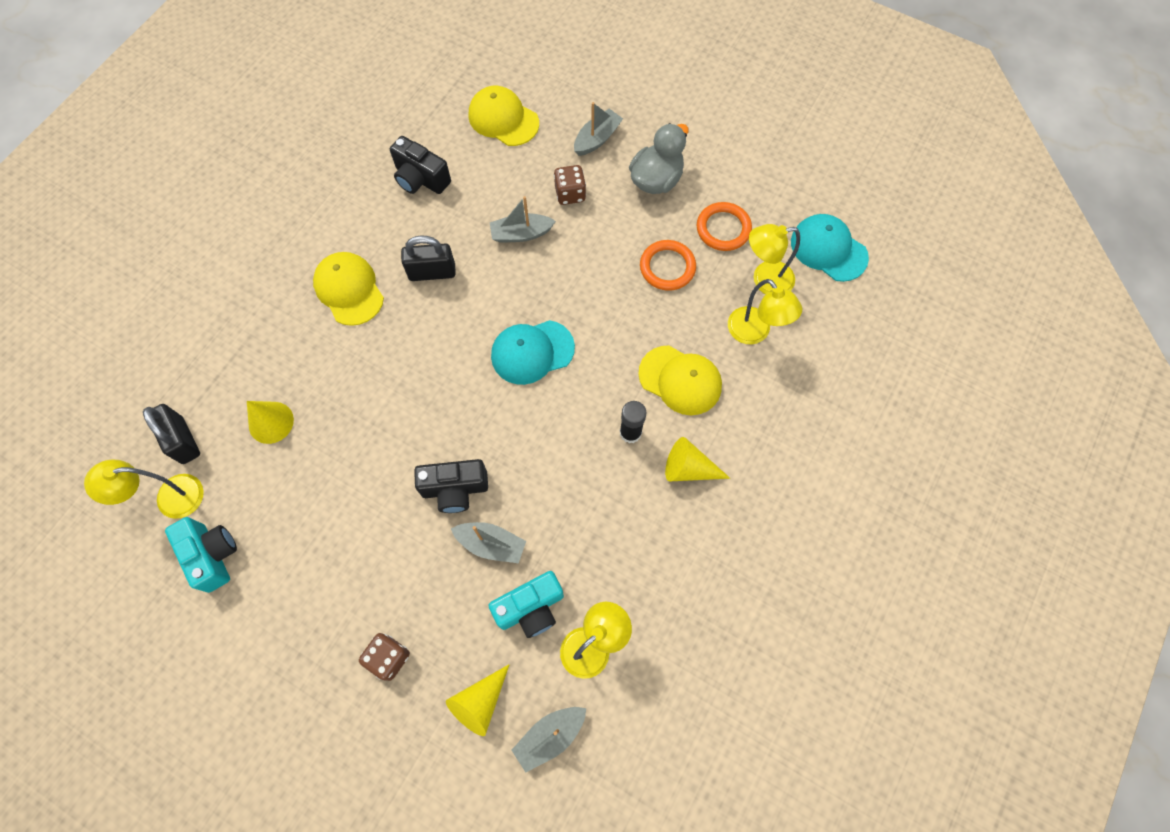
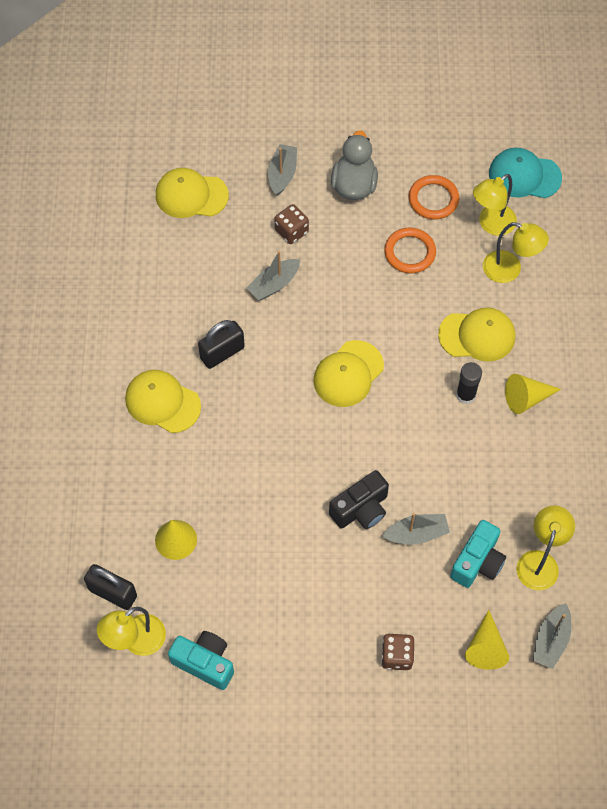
camera: 30 degrees left, 5 degrees down
(421, 179) = (156, 281): black camera -> none
(532, 352) = (348, 374): turquoise cap -> yellow cap

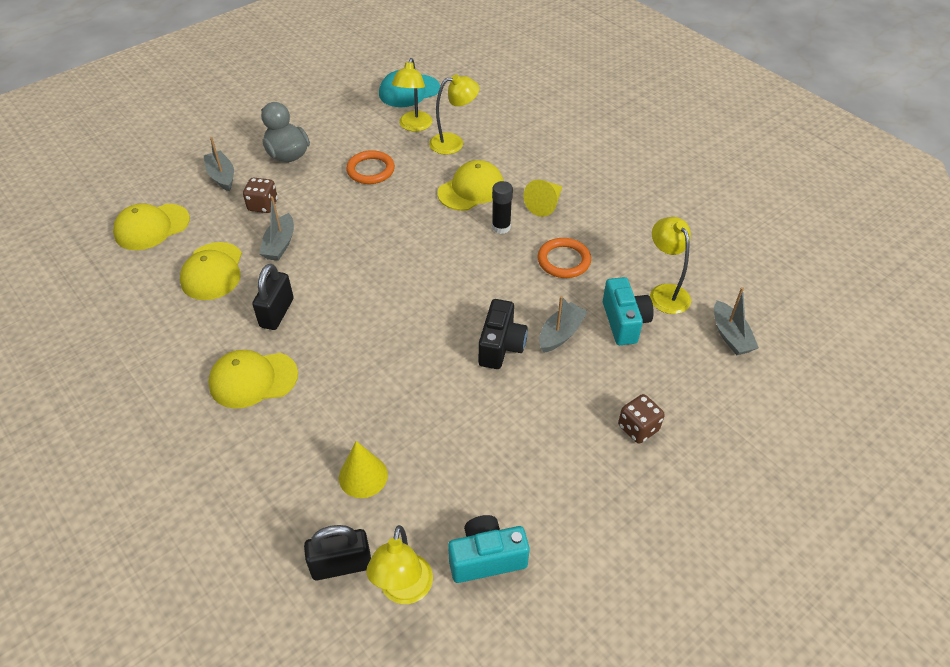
camera: 40 degrees left, 15 degrees down
(348, 374) = (398, 265): yellow cap -> yellow cap (212, 271)
(433, 199) = (357, 133): orange ring -> orange ring (563, 260)
(485, 647) = (694, 373): yellow cone -> none

